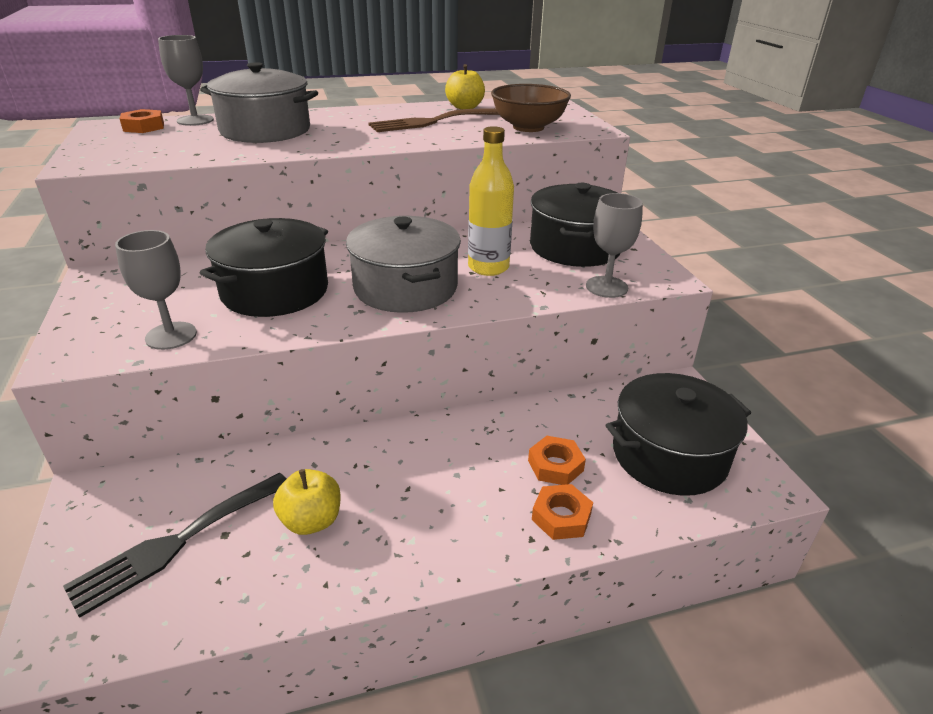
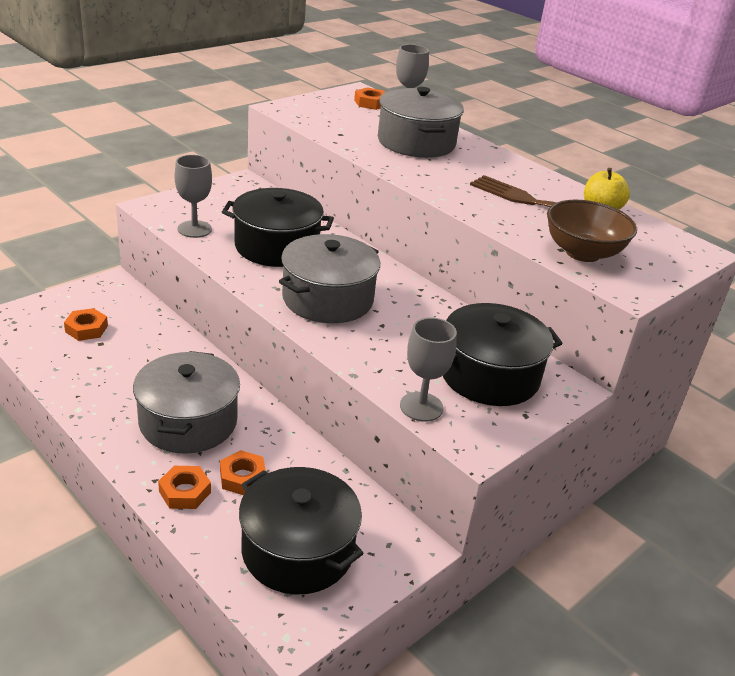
camera: 60 degrees right, 0 degrees up
(177, 543) = (86, 329): black fork -> orange nut
(311, 521) = (126, 372): yellow apple -> none
(443, 485) = (188, 422): none -> grey pot
(488, 267) = (398, 332): yellow bottle -> none

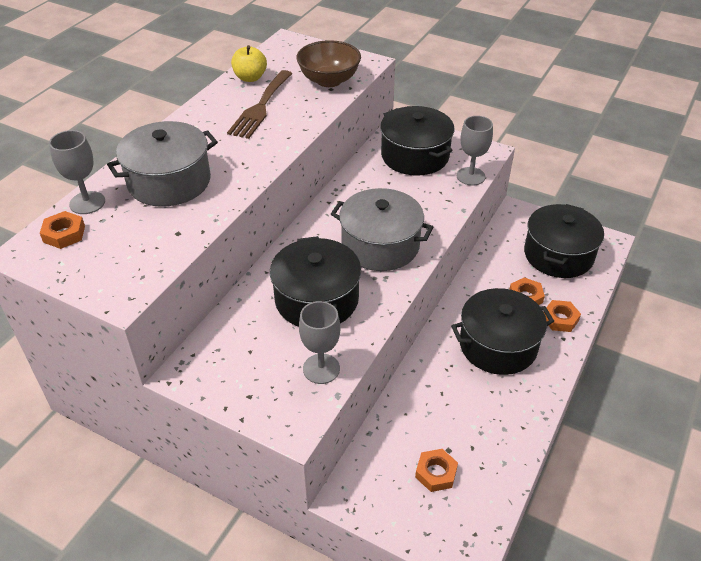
camera: 105 degrees left, 10 degrees up
(188, 422) = (498, 345): grey pot -> black pot

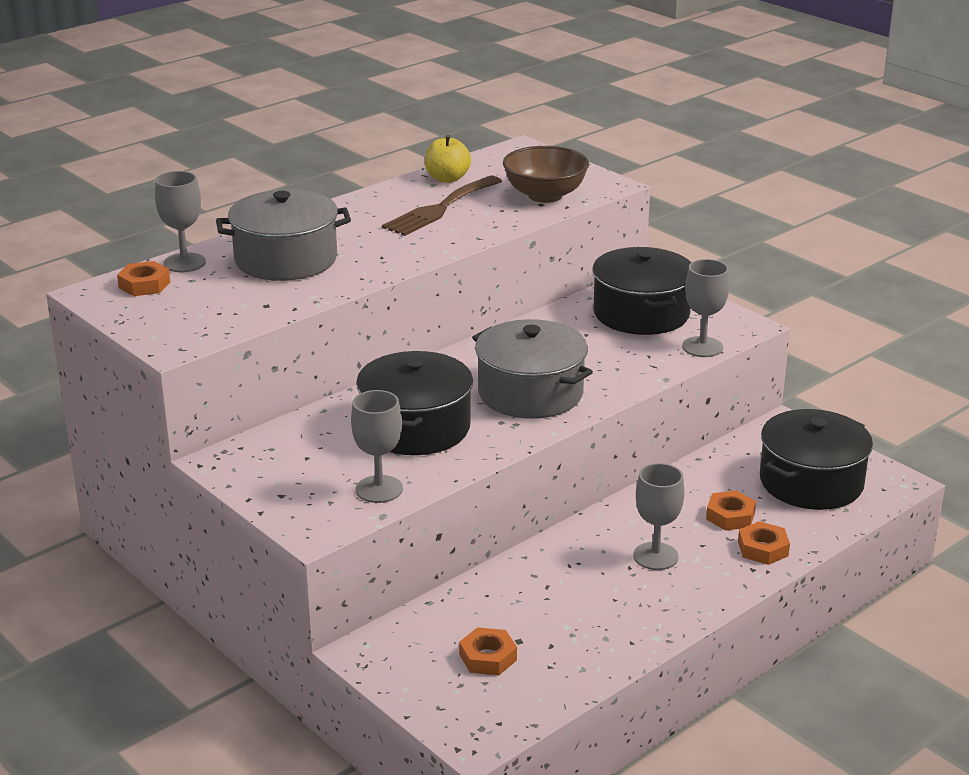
camera: 20 degrees right, 15 degrees down
(498, 345) = (655, 556): black pot -> grey goblet

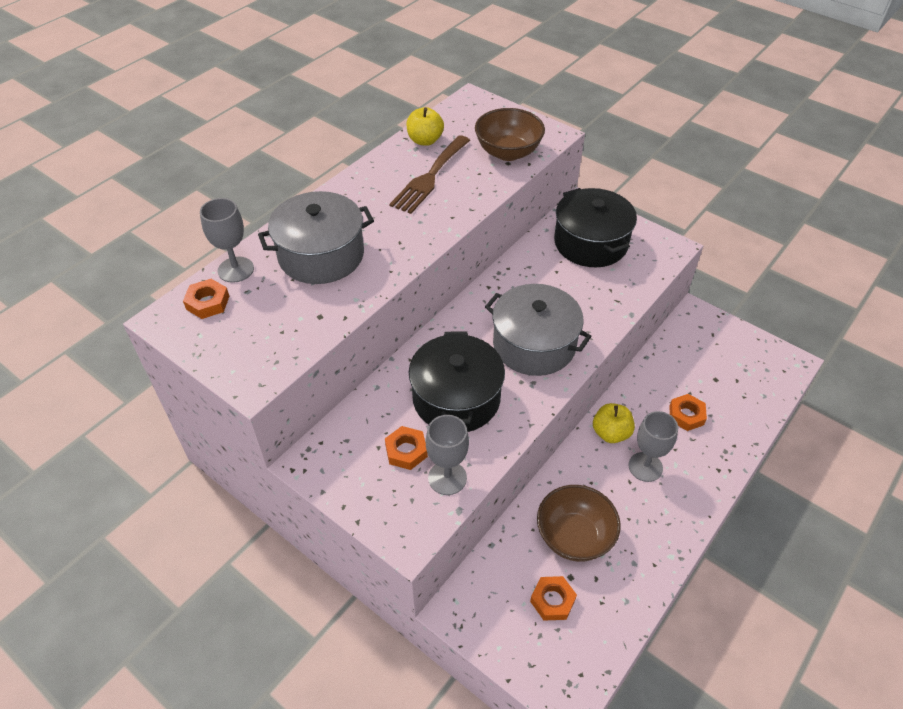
camera: 10 degrees left, 20 degrees up
(537, 607) = (574, 536): none -> brown bowl
(622, 522) = (611, 433): none -> yellow apple
(702, 347) = (647, 275): grey goblet -> none
(763, 549) = (719, 446): orange nut -> orange nut (406, 451)
(811, 482) = (732, 371): black pot -> none

